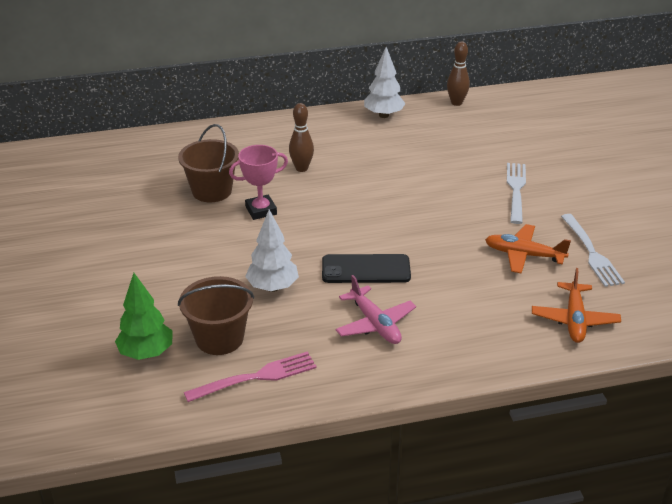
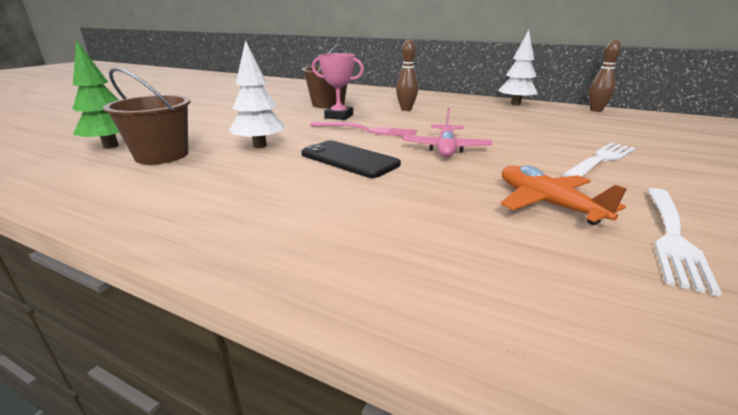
camera: 40 degrees right, 10 degrees down
(256, 377) = (117, 183): pink fork -> pink fork (367, 130)
(375, 324) = (280, 192): pink plane -> pink plane (446, 148)
(574, 320) = (550, 301): orange plane -> none

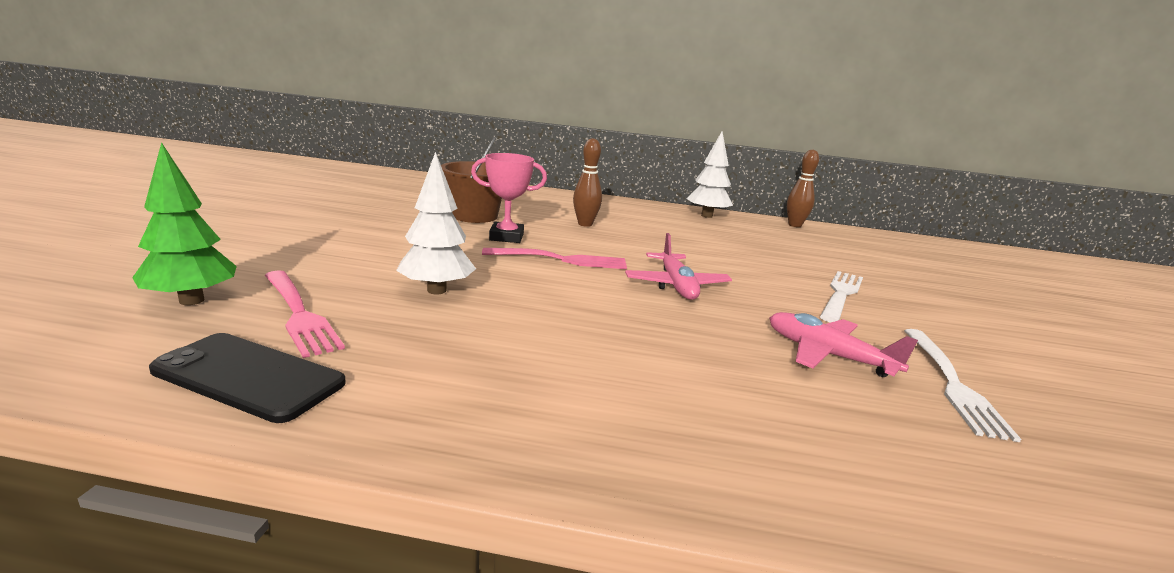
camera: 20 degrees left, 5 degrees down
(162, 155) = (299, 314): brown bucket -> pink fork
(349, 159) = (575, 307): black phone -> black phone (249, 377)
(547, 204) = (827, 355): orange plane -> pink plane

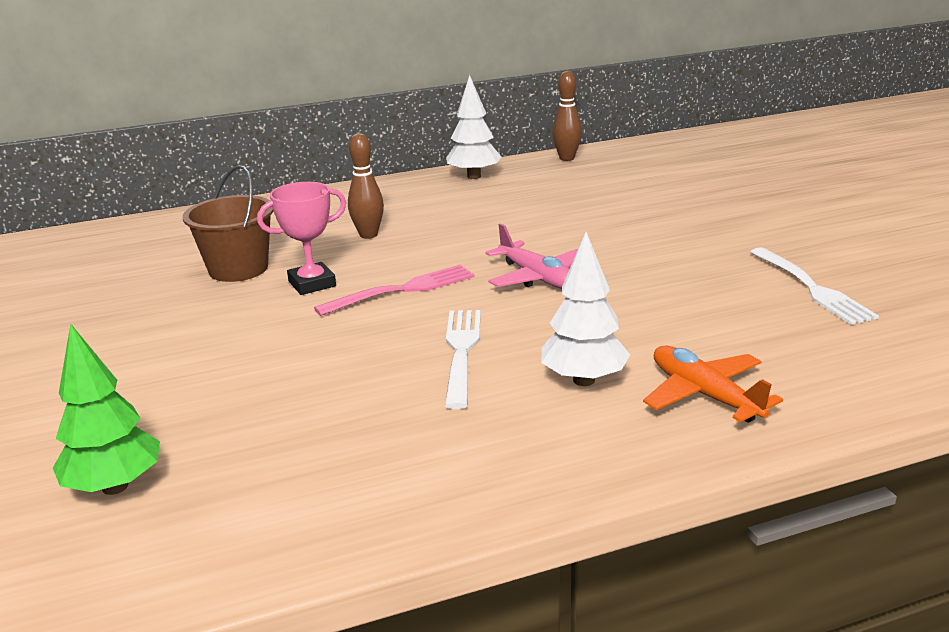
camera: 25 degrees left, 5 degrees up
(249, 377) = (303, 520): black phone -> none
(299, 314) = (246, 451): pink fork -> none
(436, 290) = (335, 373): white tree -> white tree (583, 380)
(726, 433) = (704, 395): none -> orange plane
(827, 355) = (714, 299): pink plane -> none
(841, 294) = (675, 232): white fork -> white fork (461, 352)

